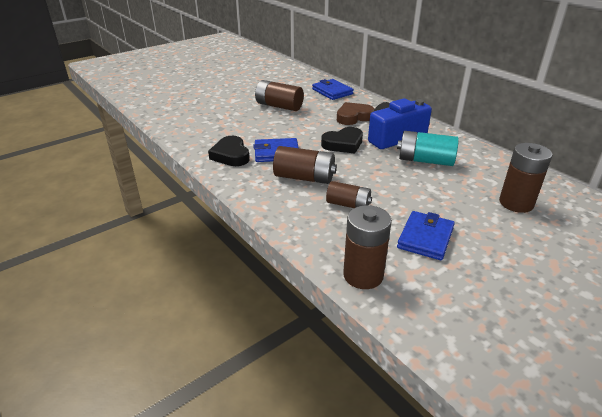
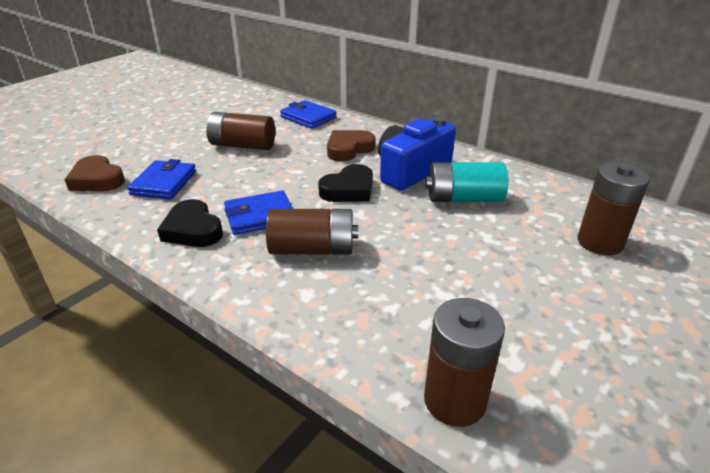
camera: 15 degrees left, 0 degrees up
(179, 117) = (97, 179): none -> brown heart
(348, 204) = (389, 282): brown battery -> none
(425, 238) = (514, 317): blue wallet -> blue wallet (164, 183)

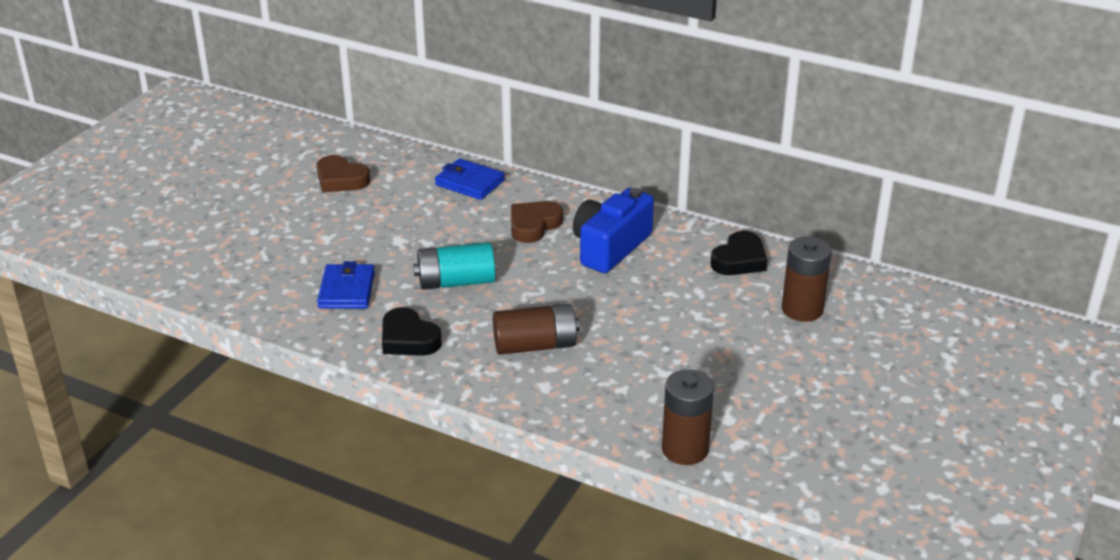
camera: 10 degrees left, 0 degrees up
(97, 179) = (268, 293): brown heart -> brown heart (341, 179)
(242, 145) = (409, 232): brown battery -> none
(260, 216) = (469, 317): blue wallet -> none
(349, 189) = (550, 277): black heart -> black heart (739, 260)
(463, 198) = (670, 276): turquoise battery -> turquoise battery (456, 282)

